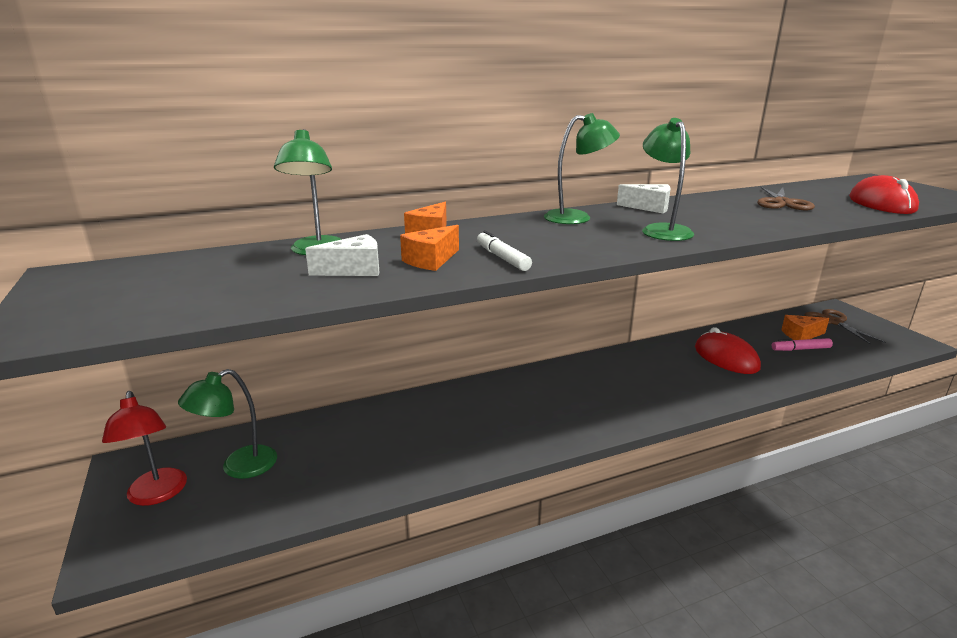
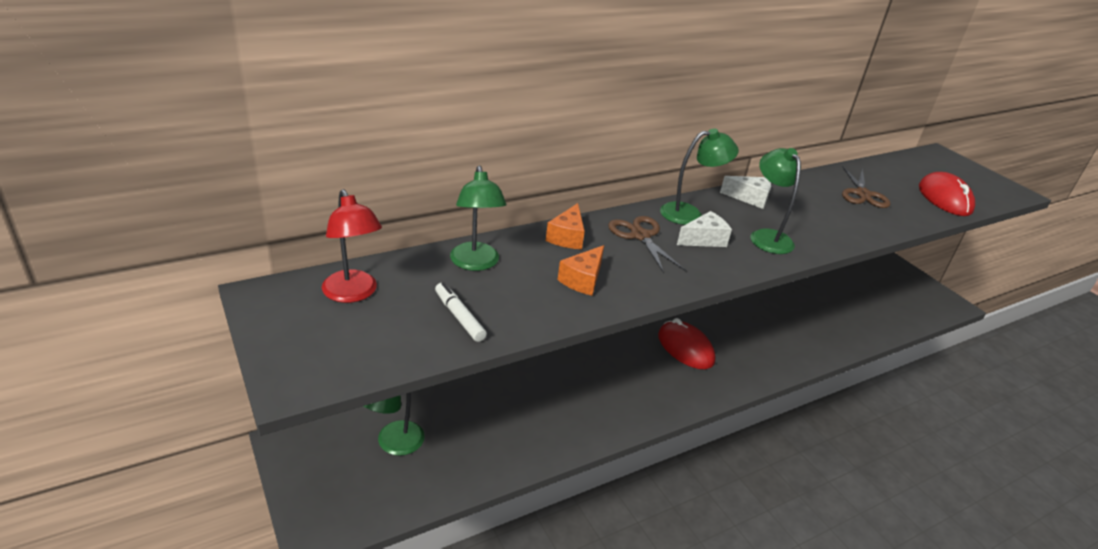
camera: 10 degrees left, 10 degrees up
(157, 495) = (330, 473): red lamp -> red lamp (353, 294)
(354, 270) = (522, 293): white cheese -> white cheese (704, 239)
(502, 258) = (642, 278): white marker -> white marker (459, 317)
(726, 358) = (795, 321): red mouse -> red mouse (685, 348)
(801, 335) = (858, 294): orange cheese -> none
(801, 349) = (858, 311): pink marker -> none
(833, 322) = (886, 279): brown scissors -> brown scissors (640, 236)

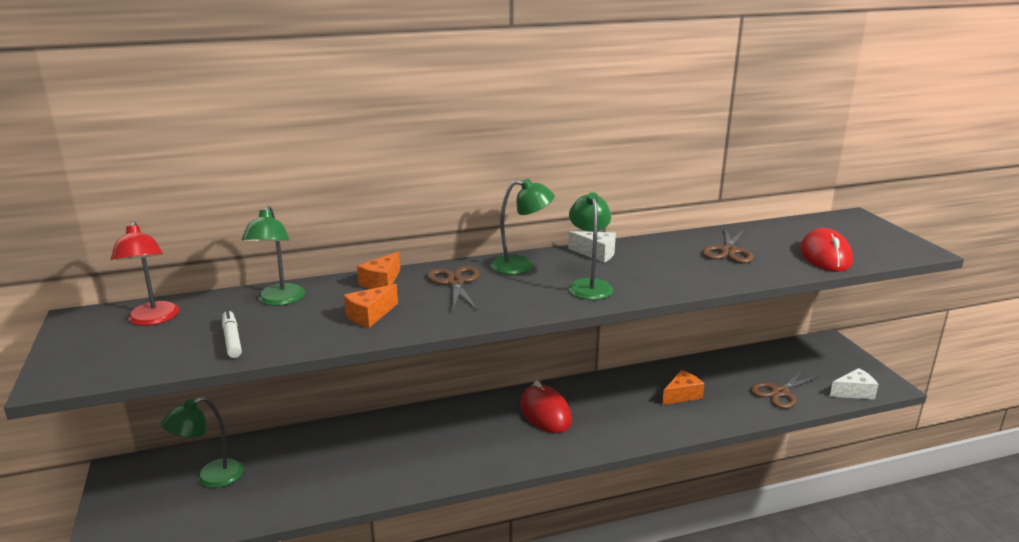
camera: 15 degrees right, 10 degrees down
(704, 239) = (519, 286): white cheese -> white cheese (854, 392)
(795, 323) = (682, 395): none -> orange cheese
(873, 316) = (780, 392): none -> brown scissors

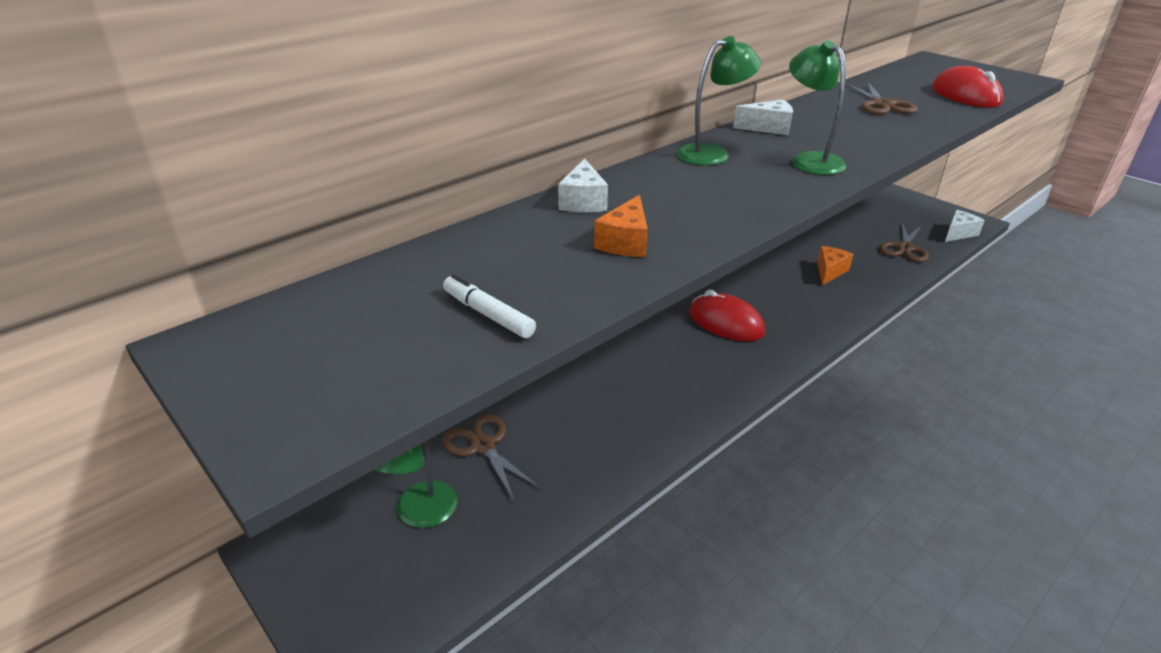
camera: 25 degrees left, 10 degrees up
(153, 319) = (330, 316): red lamp -> none
(279, 300) = (482, 250): green lamp -> none
(382, 282) = (583, 201): orange cheese -> white cheese
(455, 282) = (669, 185): brown scissors -> brown scissors (483, 446)

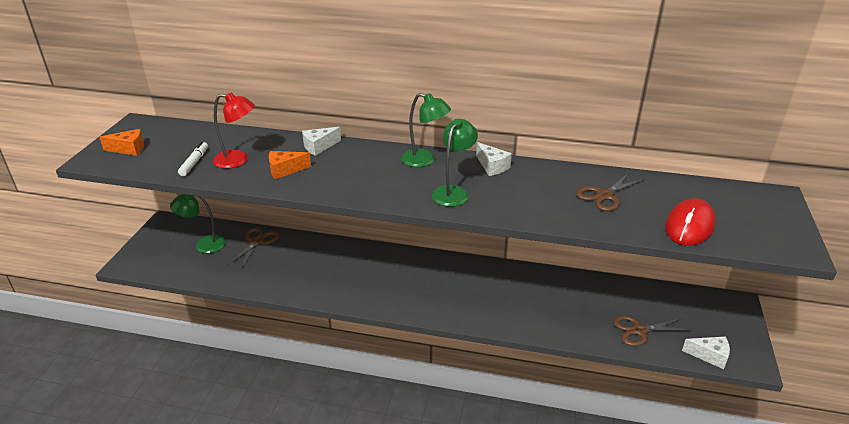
camera: 55 degrees right, 0 degrees up
(538, 272) = (238, 160): none -> red lamp
(726, 323) = (436, 277): red mouse -> none
(829, 271) = (552, 302): orange cheese -> orange cheese (129, 149)

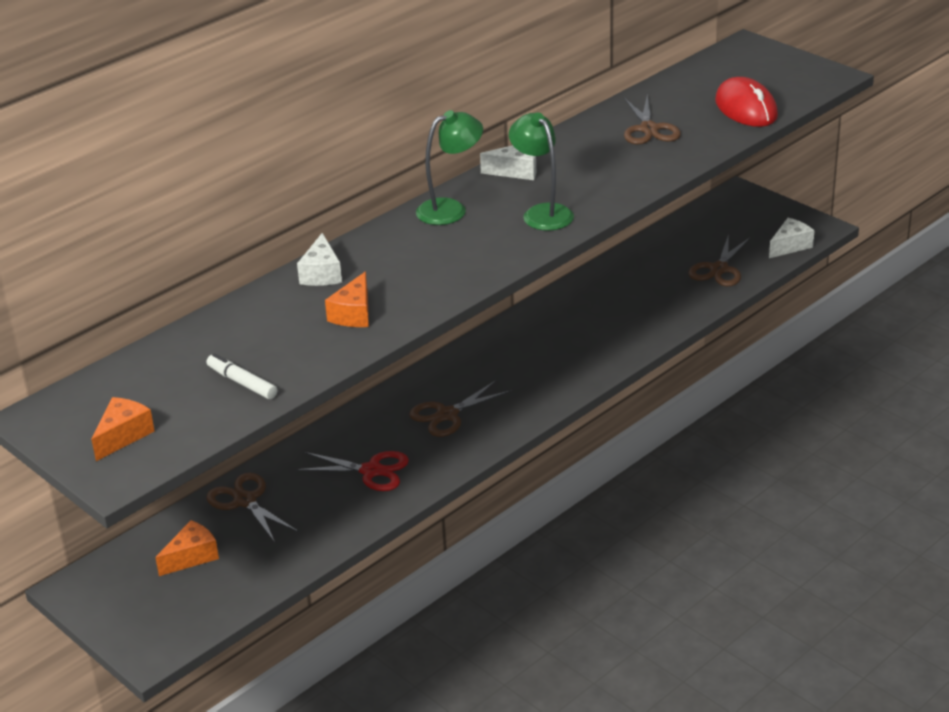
camera: 55 degrees left, 0 degrees up
(204, 245) = (192, 557): green lamp -> orange cheese
(238, 160) = (280, 345): red lamp -> none
(309, 272) = (371, 471): none -> red scissors
(379, 278) = (447, 415): none -> brown scissors

